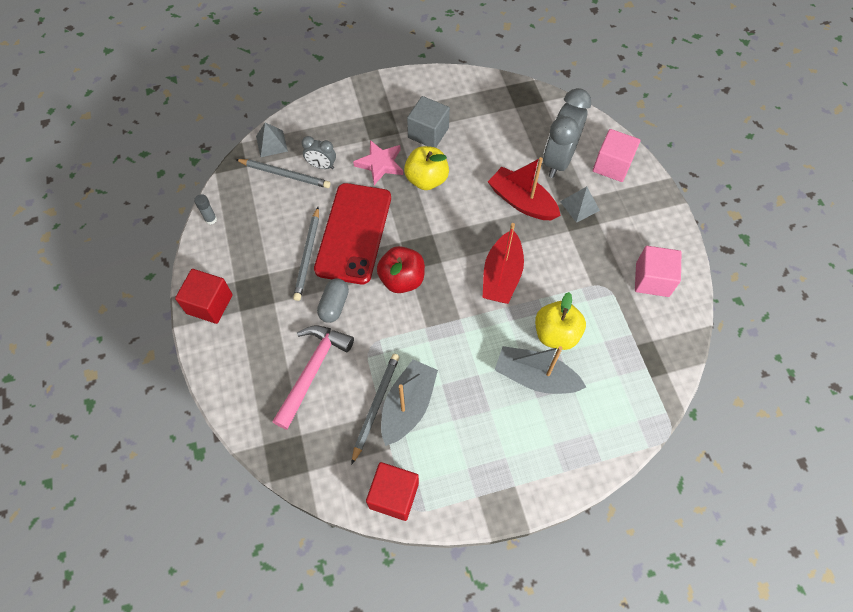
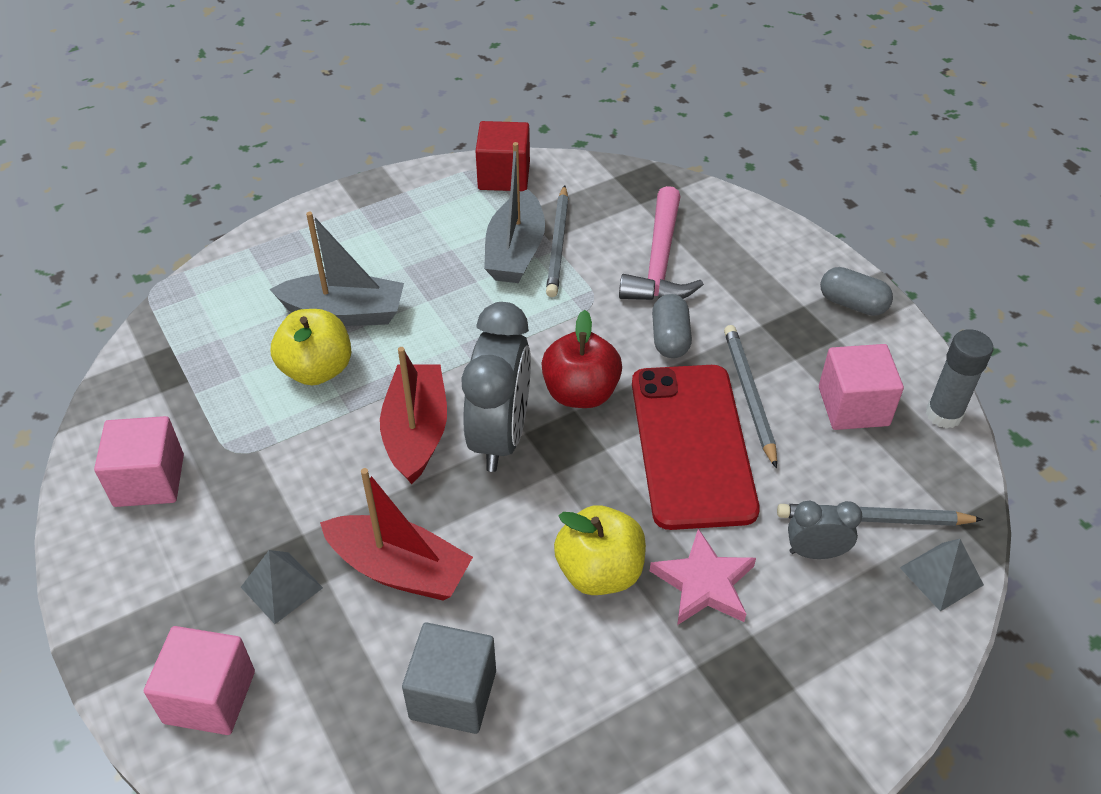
camera: 165 degrees right, 15 degrees down
(209, 304) = (852, 304): red cube -> grey capsule
(211, 219) = (943, 414): grey glue stick -> grey glue stick, size x1.66
(255, 235) = (853, 406): none -> pink cube
(428, 133) = (633, 680): grey cube -> grey cube (453, 694)
(558, 160) = (331, 682): grey clock -> grey clock (500, 436)

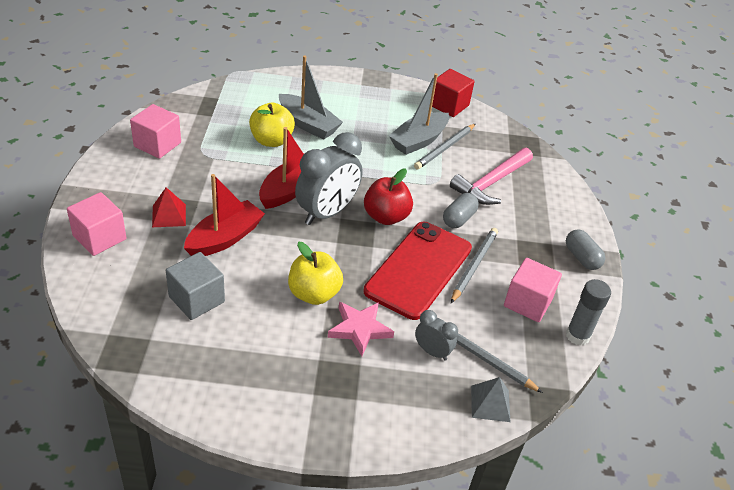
camera: 30 degrees right, 5 degrees down
(282, 587) = (169, 215): grey pyramid -> red pyramid
(399, 569) = (225, 238): red boat -> red boat turned 105 degrees counterclockwise

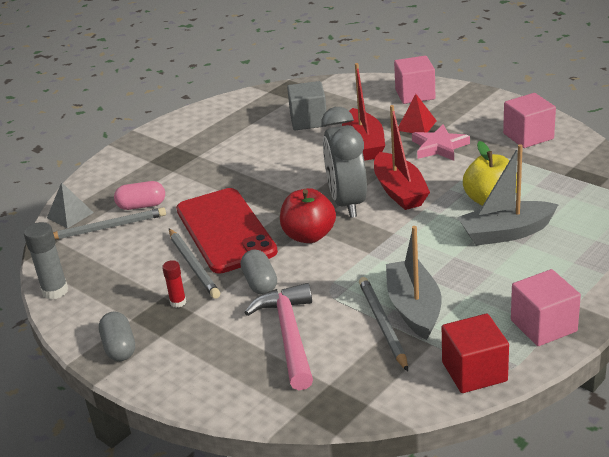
camera: 135 degrees right, 10 degrees down
(314, 294) = (259, 169): yellow apple -> none
(359, 329) = (202, 180): pink star -> pink star (439, 147)
(432, 351) = (142, 206): grey clock -> pink capsule
(516, 252) = (178, 302): none -> red glue stick
(527, 302) = (119, 279): pink cube -> pink cube (543, 326)
(581, 258) = (119, 347): grey capsule -> grey capsule turned 60 degrees clockwise

